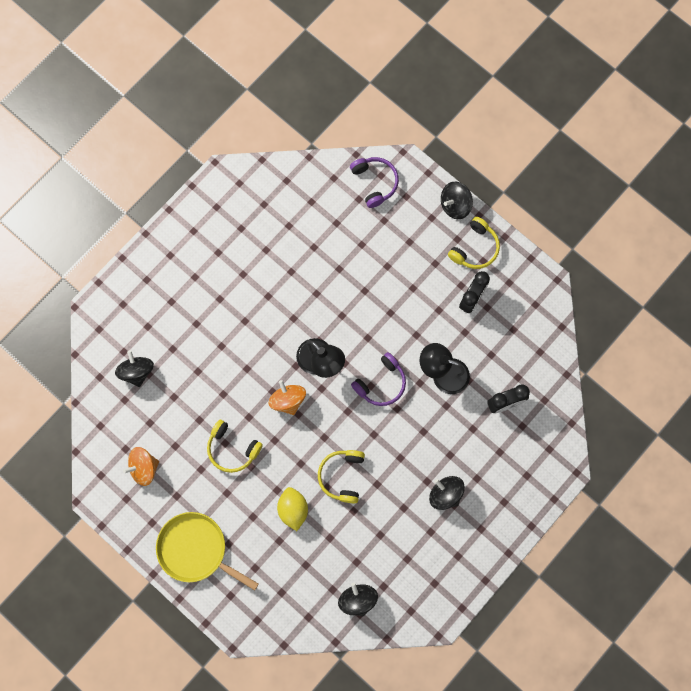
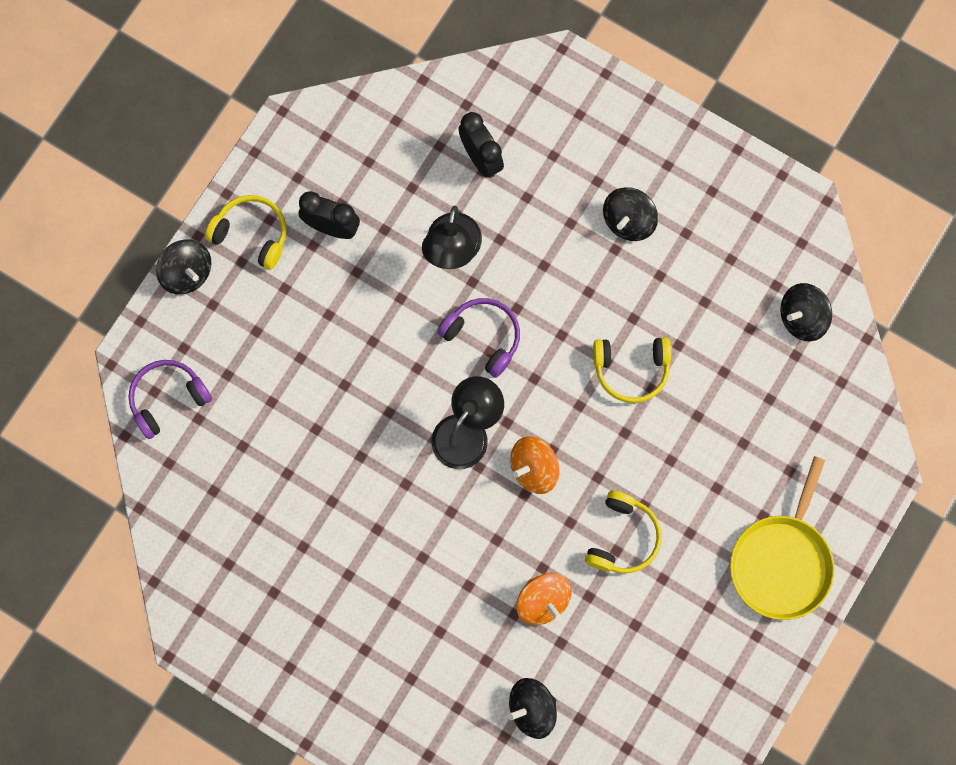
camera: 100 degrees left, 0 degrees up
(144, 468) = (677, 665): orange spinning top -> orange spinning top (543, 601)
(293, 509) = (694, 431): yellow lemon -> none

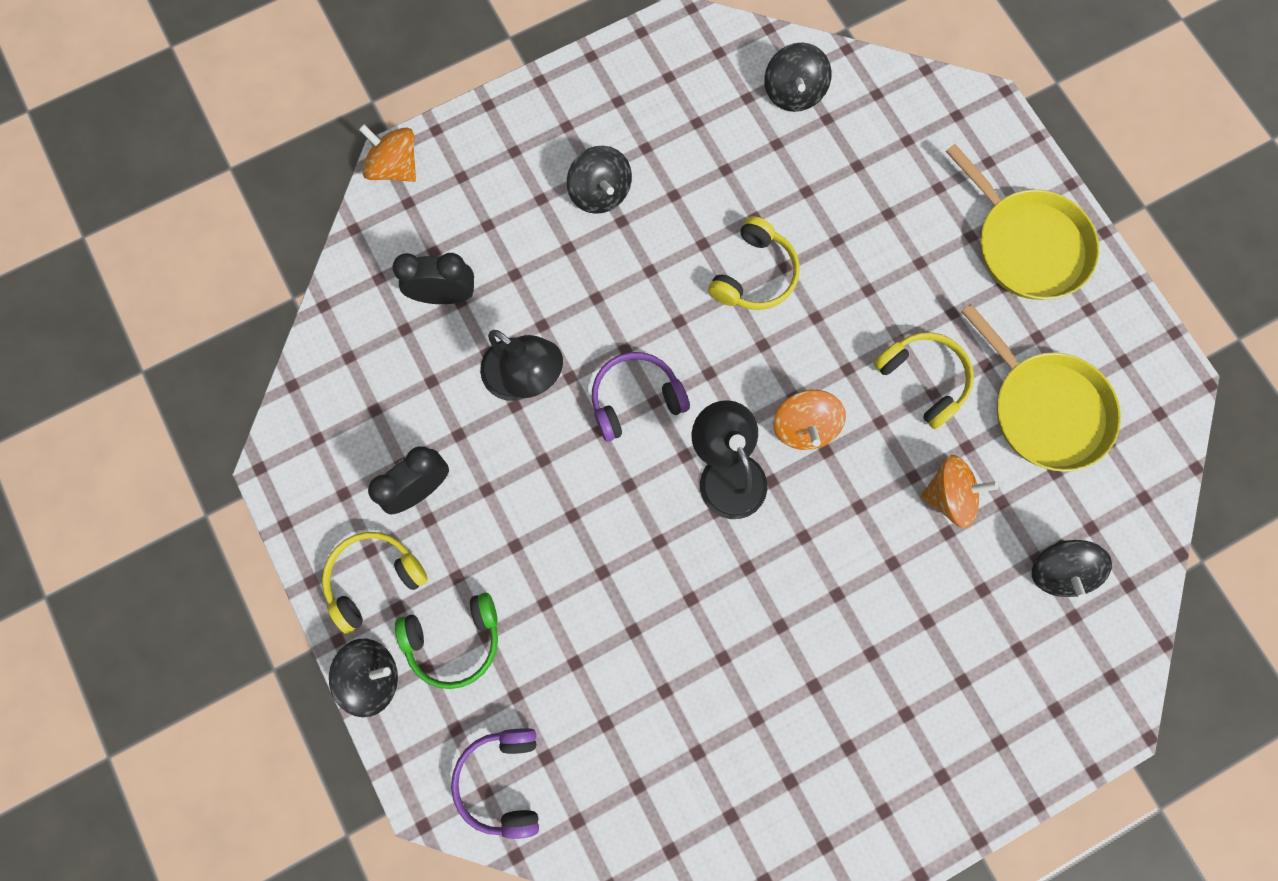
camera: 60 degrees left, 0 degrees up
(241, 312) = (454, 640): none -> green headphones
(558, 63) = (395, 167): none -> orange spinning top
(653, 640) = (1044, 409): none -> yellow pan

